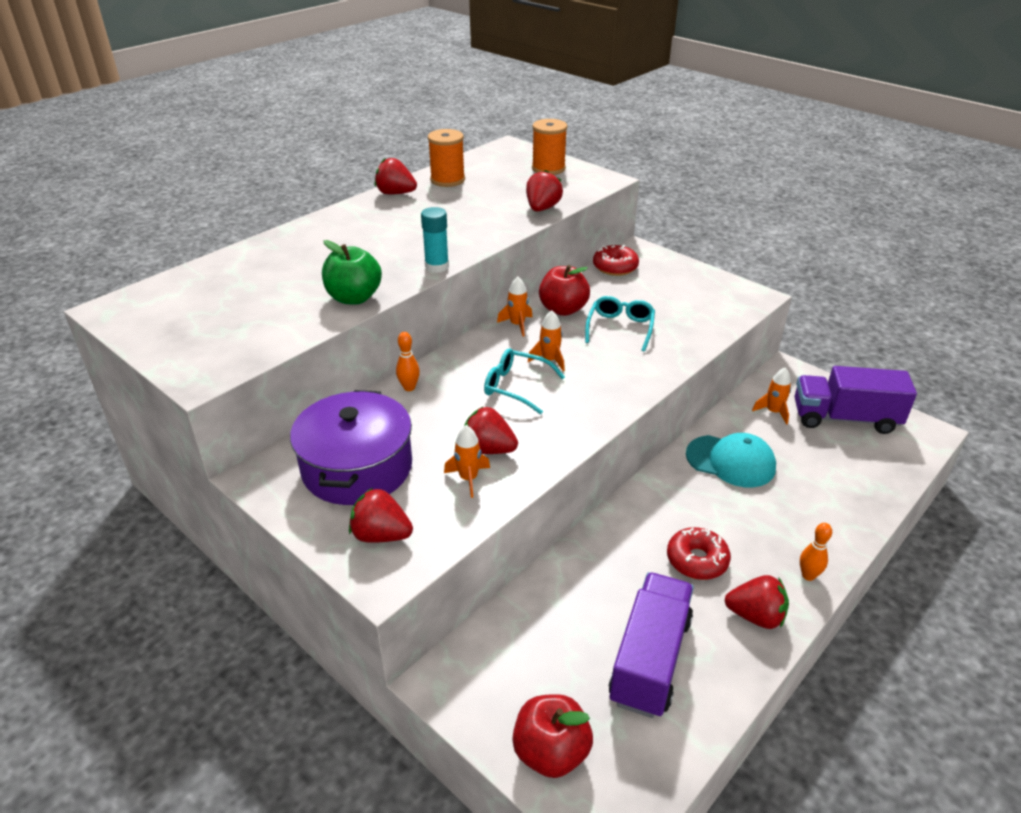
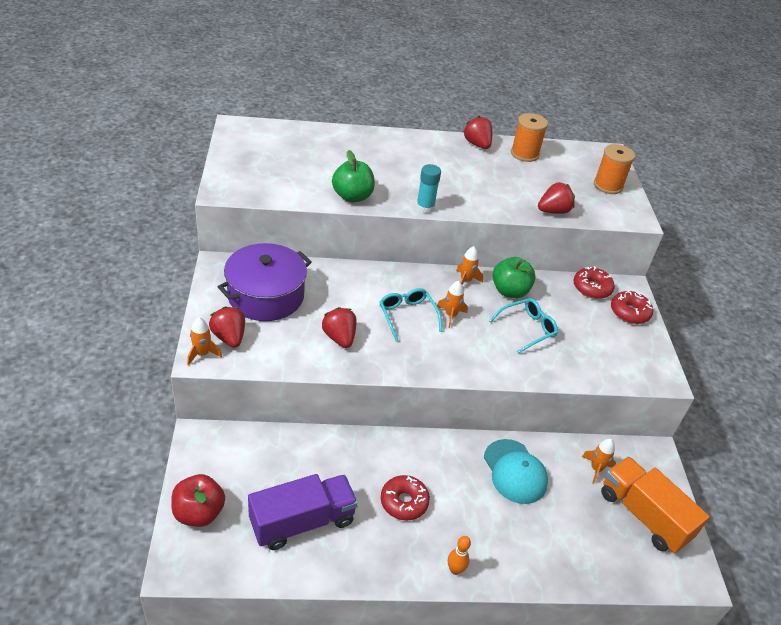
camera: 40 degrees right, 5 degrees up
(409, 387) = (351, 273): orange bowling pin -> none
(468, 479) = (307, 344): orange rocket -> orange rocket (202, 354)
(563, 309) = (509, 291): red apple -> green apple
(665, 267) = (629, 312): none -> red donut
(755, 616) = (389, 558): red strawberry -> none
(844, 418) = (643, 515): purple truck -> orange truck

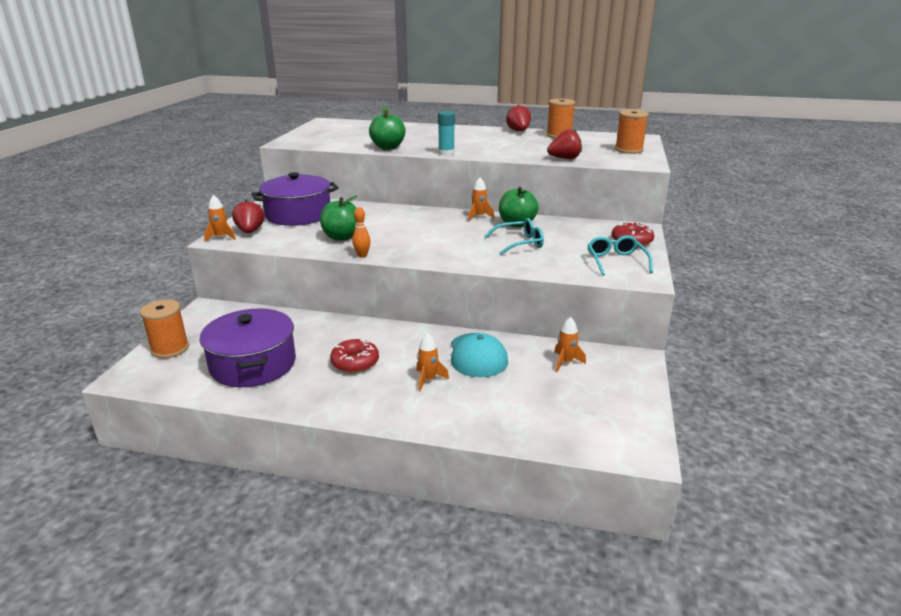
camera: 20 degrees right, 15 degrees down
(199, 513) = (170, 349): red apple -> orange spool
(302, 522) = (253, 364): purple truck -> purple pot
(339, 338) = (341, 237): red strawberry -> green apple
(407, 316) = (411, 230): turquoise glasses -> turquoise glasses (616, 261)
(450, 315) = (451, 232): orange rocket -> orange rocket (428, 380)
(455, 570) = (375, 412): orange bowling pin -> orange bowling pin (362, 255)
(592, 288) = (600, 227): red donut -> none
(643, 515) = (602, 399): orange truck -> none

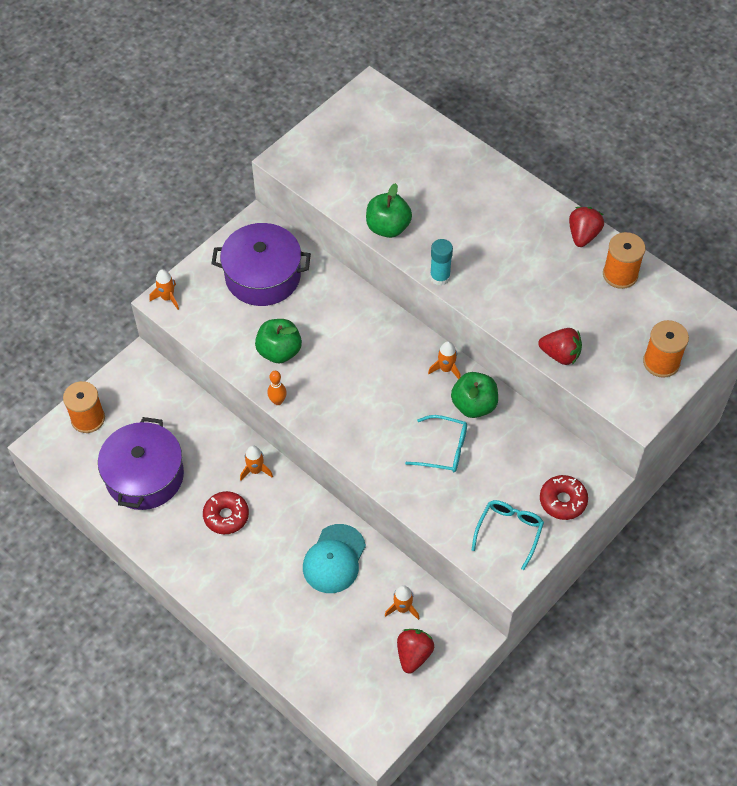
camera: 30 degrees right, 30 degrees up
(250, 231) = (199, 296): red strawberry -> red strawberry (413, 654)
(428, 380) = (271, 571): orange rocket -> orange rocket (255, 470)

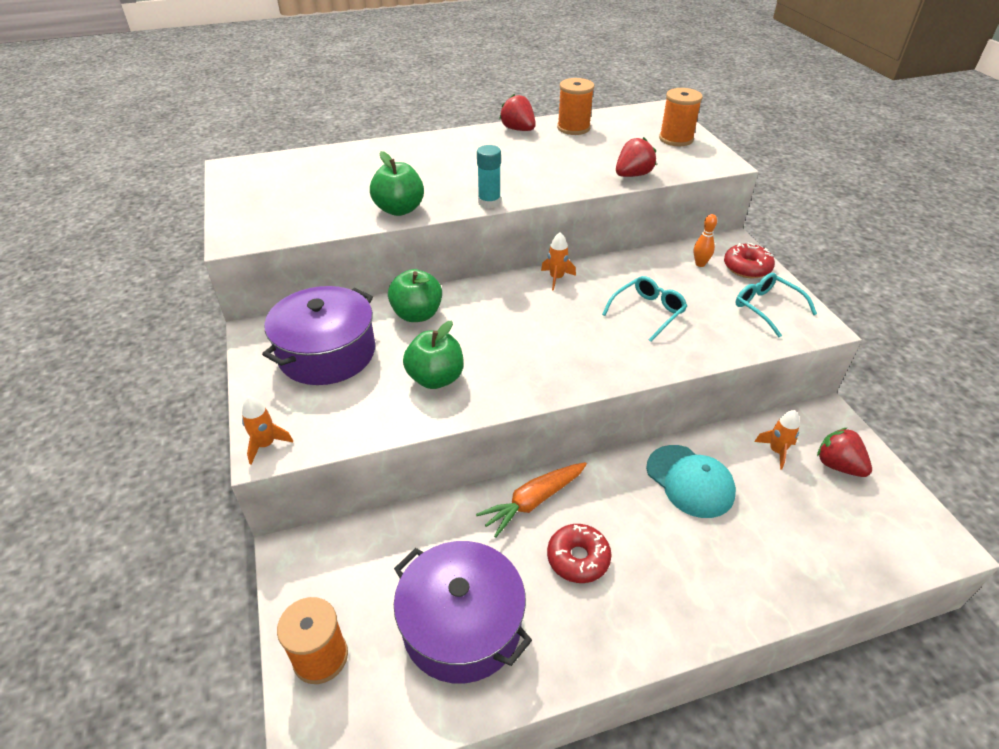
camera: 60 degrees left, 15 degrees down
(255, 470) = (533, 502): orange rocket -> orange carrot
(278, 401) = (500, 405): orange bowling pin -> orange bowling pin (700, 264)
(474, 405) = (610, 277): green apple -> green apple (417, 314)

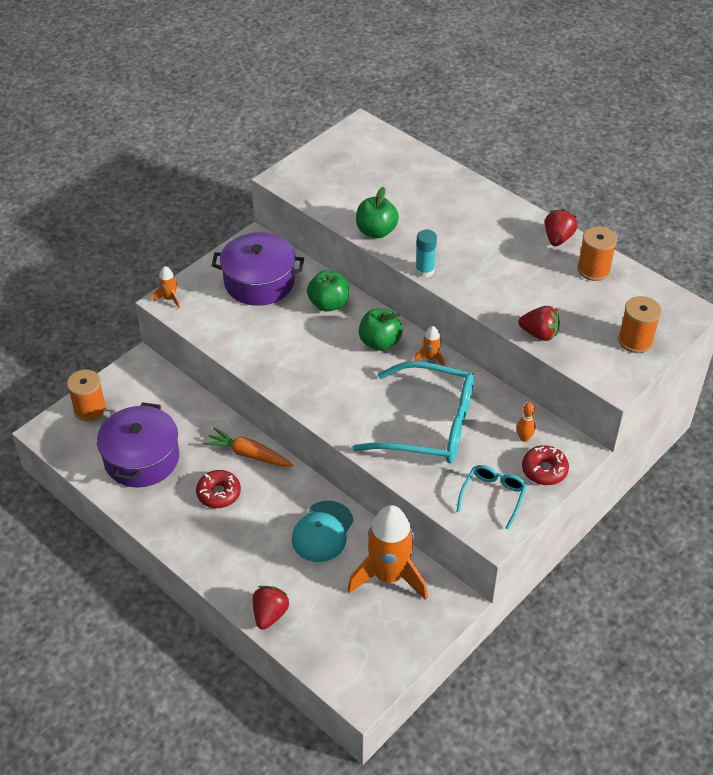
camera: 60 degrees right, 5 degrees up
(435, 378) = (273, 343): green apple -> green apple (380, 342)
(648, 312) = (429, 425): turquoise glasses -> turquoise glasses, size x2.03
(776, 451) = (389, 576): orange rocket -> orange rocket, size x2.32
(838, 465) = (400, 618): red strawberry -> red strawberry (270, 614)

